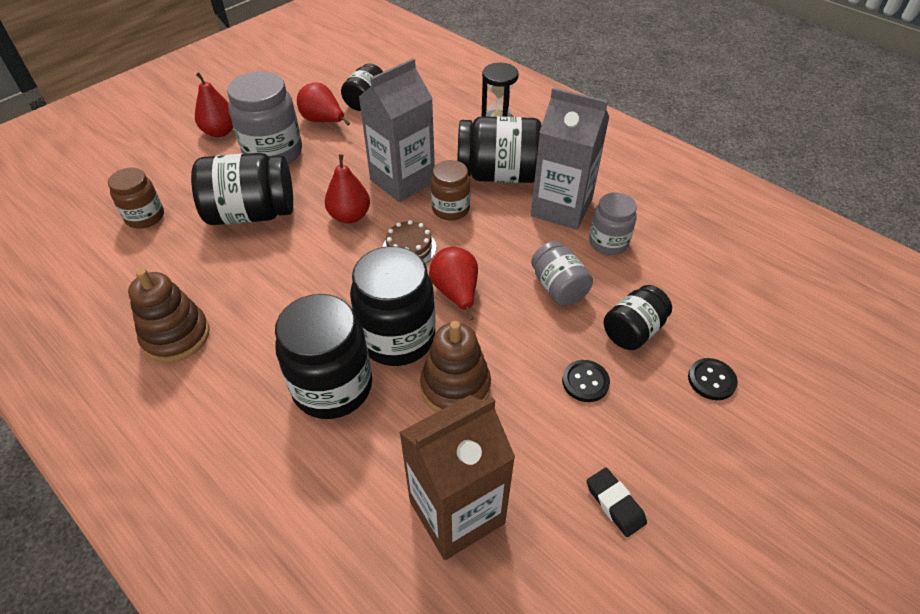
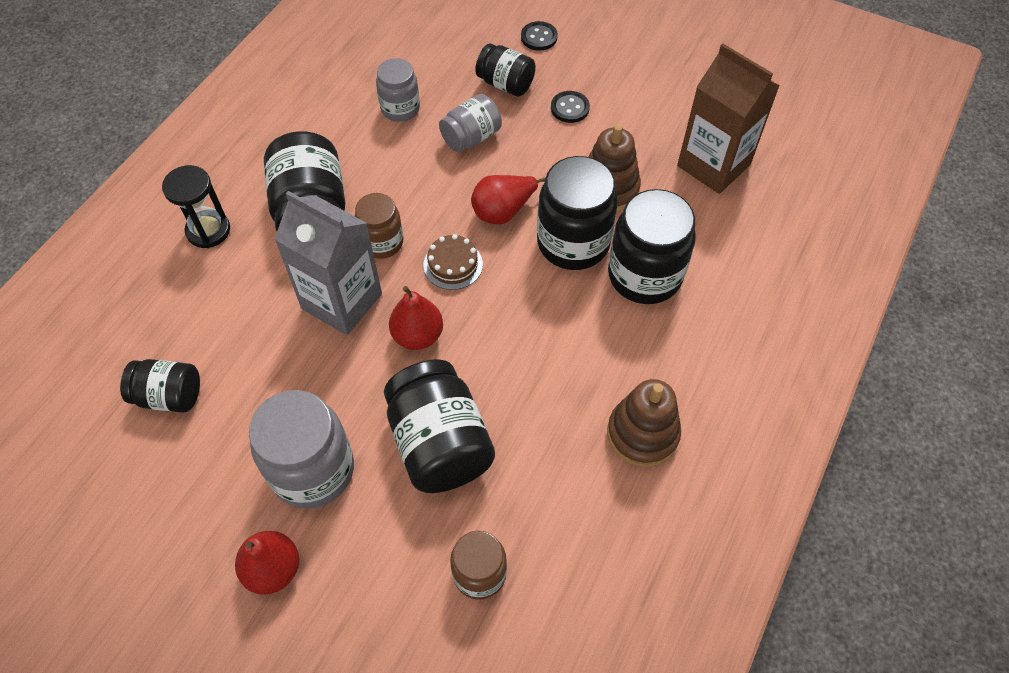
camera: 105 degrees left, 10 degrees up
(323, 121) = (227, 434): red pear -> none
(561, 208) = (357, 149): grey carton -> none
(615, 504) = (666, 82): black eraser -> none

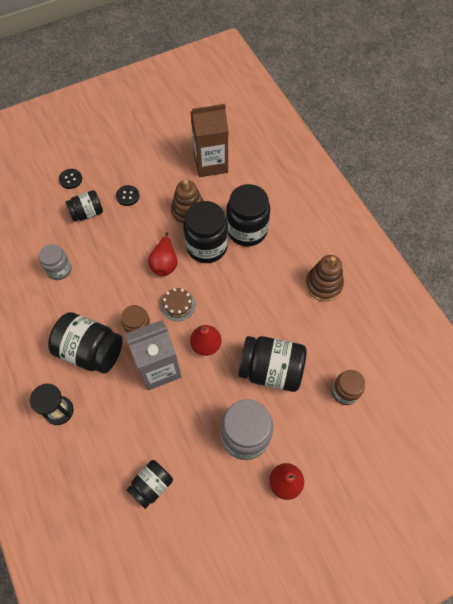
camera: 55 degrees left, 5 degrees up
(471, 137) = (107, 249): grey jar -> none

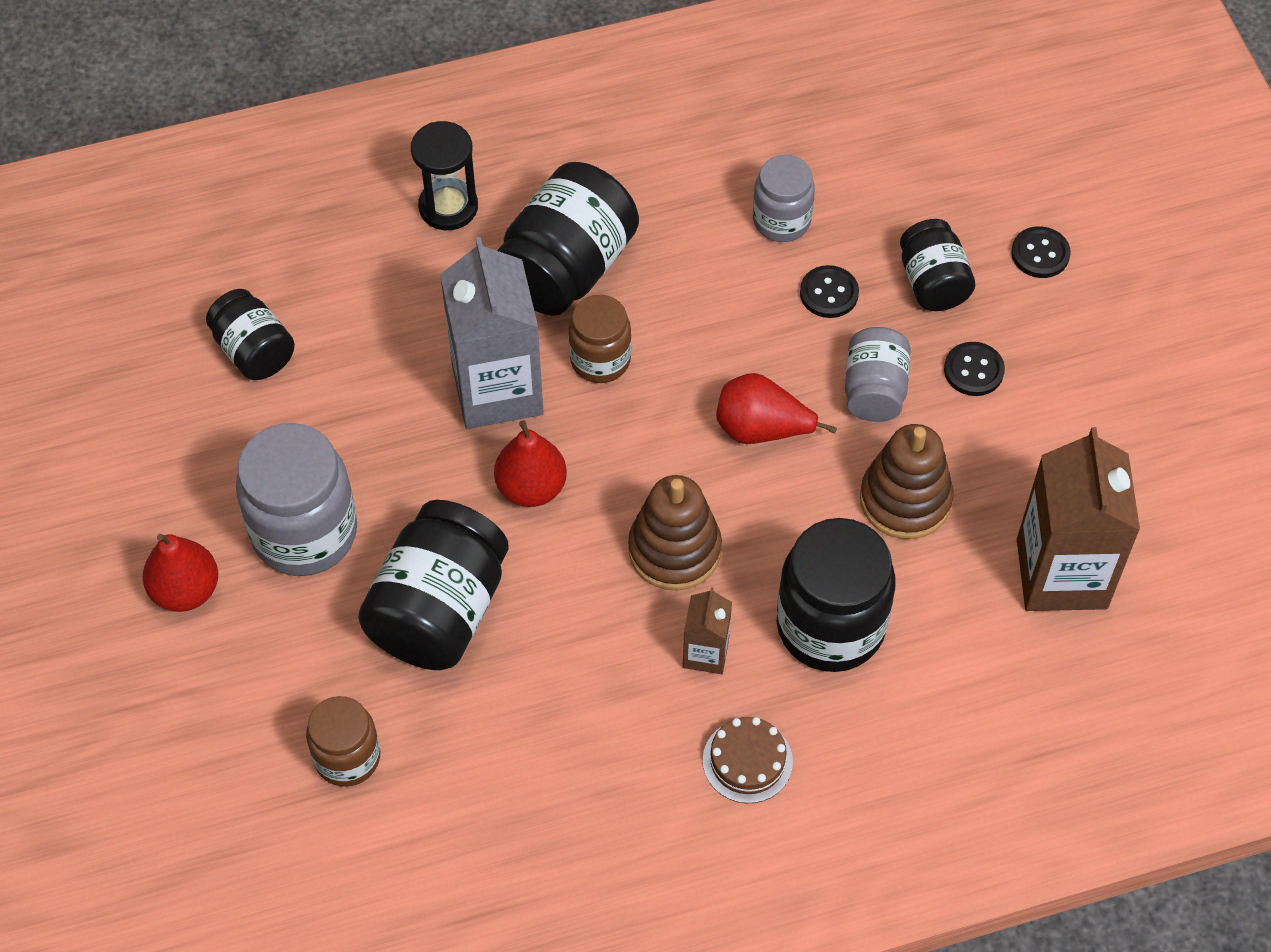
camera: 100 degrees right, 5 degrees down
(96, 248) = (829, 293): none -> black button
(141, 227) = (874, 390): none -> grey jar
(177, 305) = (645, 443): brown cake -> brown cake (747, 761)
(206, 246) = (795, 526): black jar -> none
(267, 269) = (705, 653): none -> brown carton
(323, 284) = (637, 777): brown stacking toy -> brown stacking toy (674, 550)

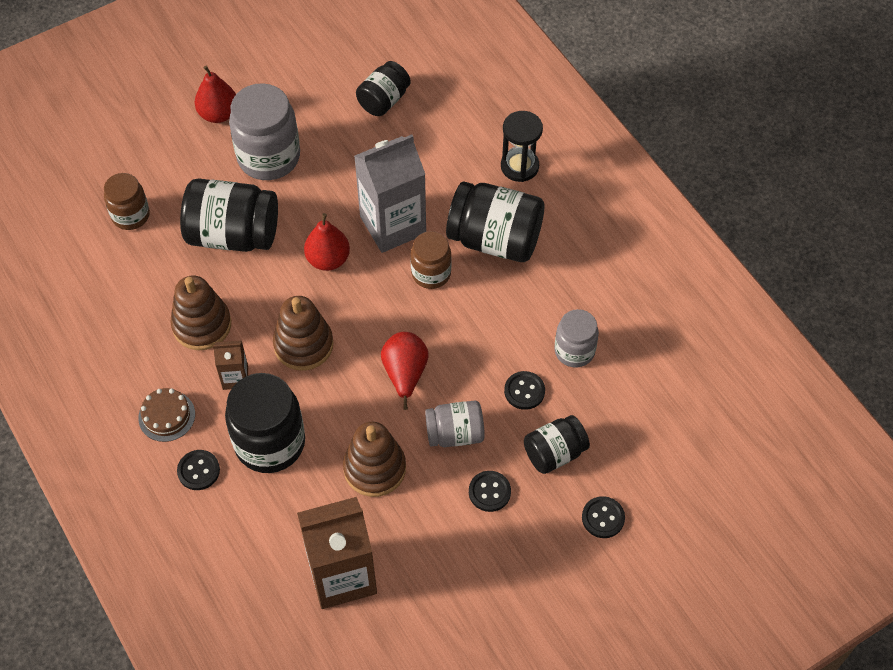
camera: 75 degrees right, 0 degrees up
(597, 684) = (202, 325): none -> brown stacking toy
(853, 731) = (198, 471): none -> black button

